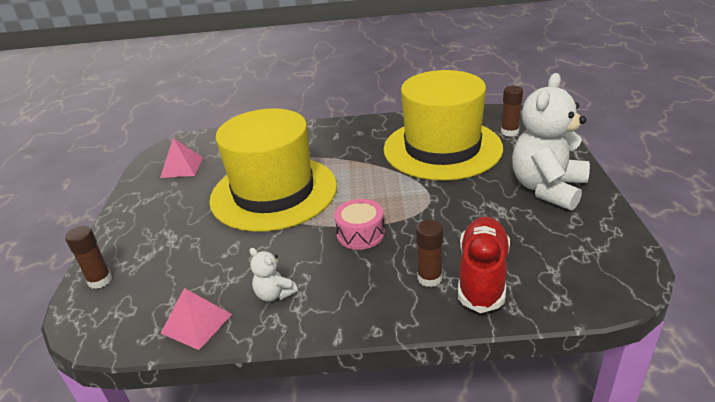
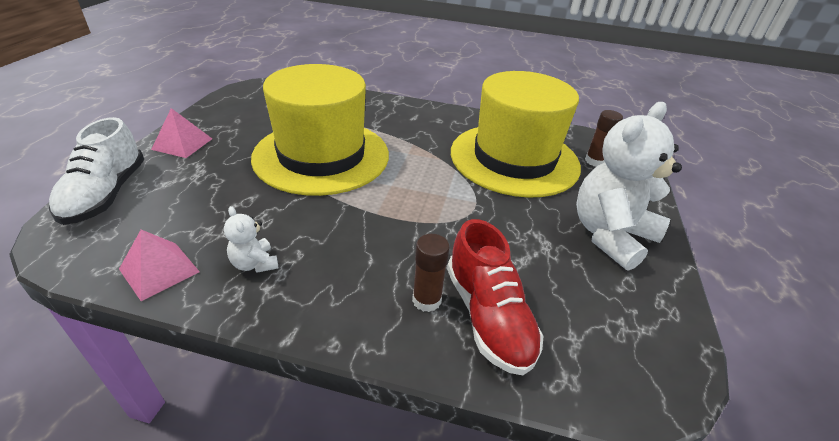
camera: 10 degrees right, 5 degrees up
(100, 280) = (106, 194): brown glue stick -> white shoe
(182, 167) = (254, 107): pink pyramid -> pink pyramid (182, 144)
(360, 234) = (381, 225): pink drum -> none
(482, 275) = (488, 316): red shoe -> red shoe turned 135 degrees clockwise

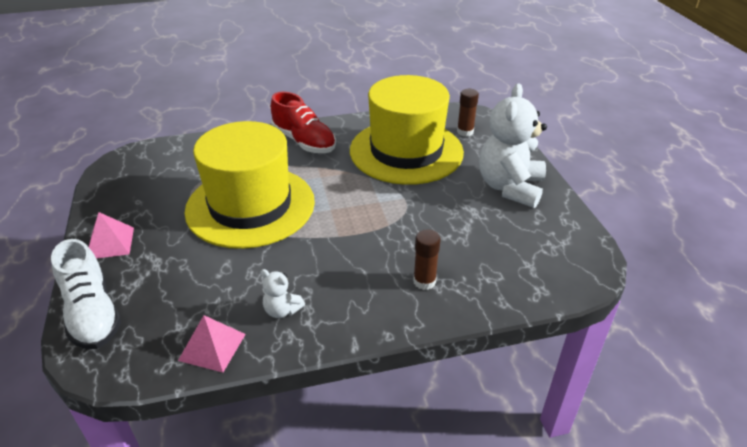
camera: 25 degrees left, 0 degrees up
(488, 316) = (470, 274): red shoe -> red shoe (304, 141)

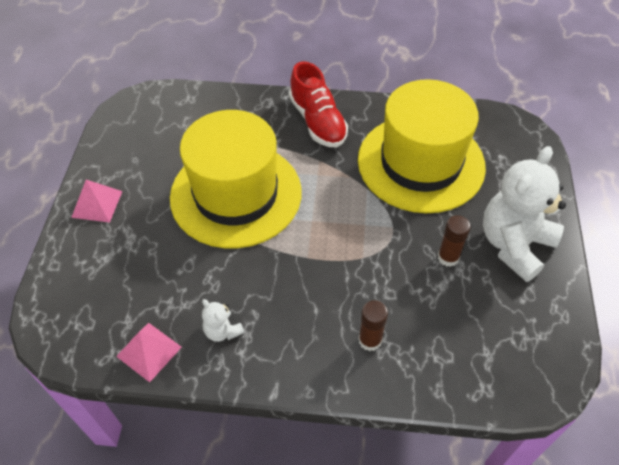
camera: 20 degrees right, 15 degrees up
(92, 313) = (61, 281): white shoe -> none
(465, 132) = (498, 151): brown glue stick -> brown glue stick (448, 257)

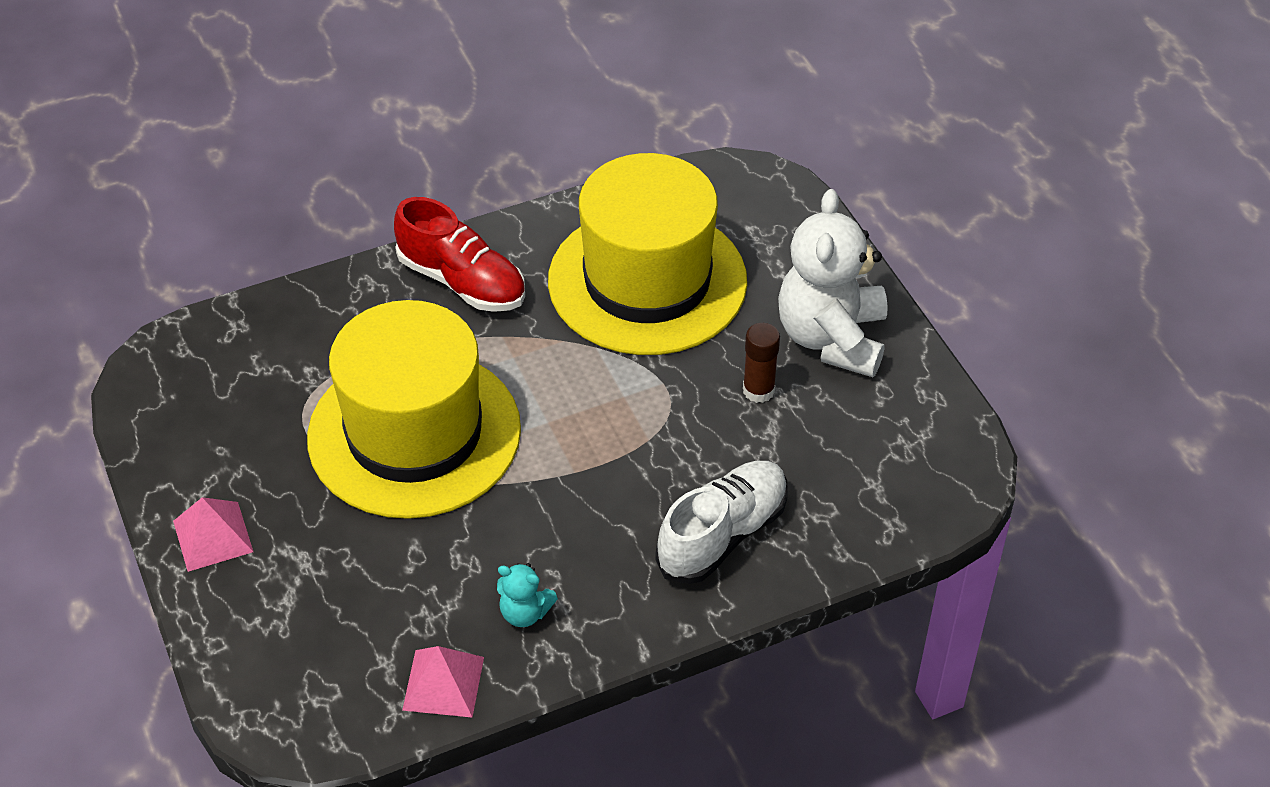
camera: 30 degrees left, 5 degrees down
(222, 331) = (525, 612): white teddy bear -> turquoise teddy bear
(370, 340) = (722, 534): brown glue stick -> white shoe

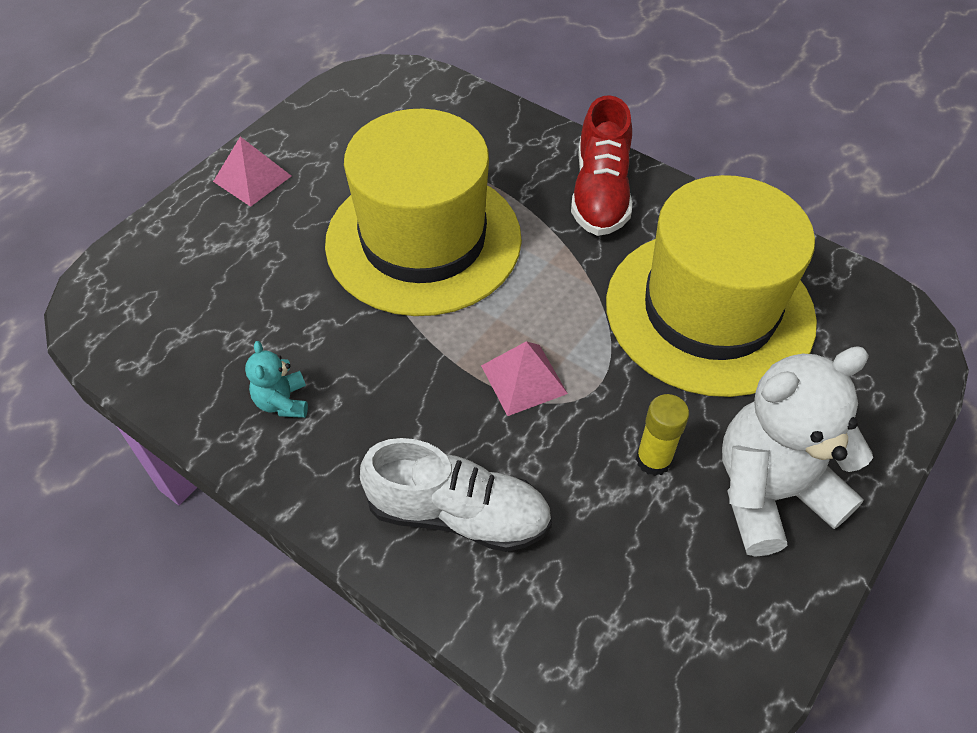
camera: 60 degrees right, 5 degrees up
(443, 683) = (181, 381): pink pyramid -> pink pyramid (523, 379)
(758, 390) = (653, 460): brown glue stick -> yellow glue stick

